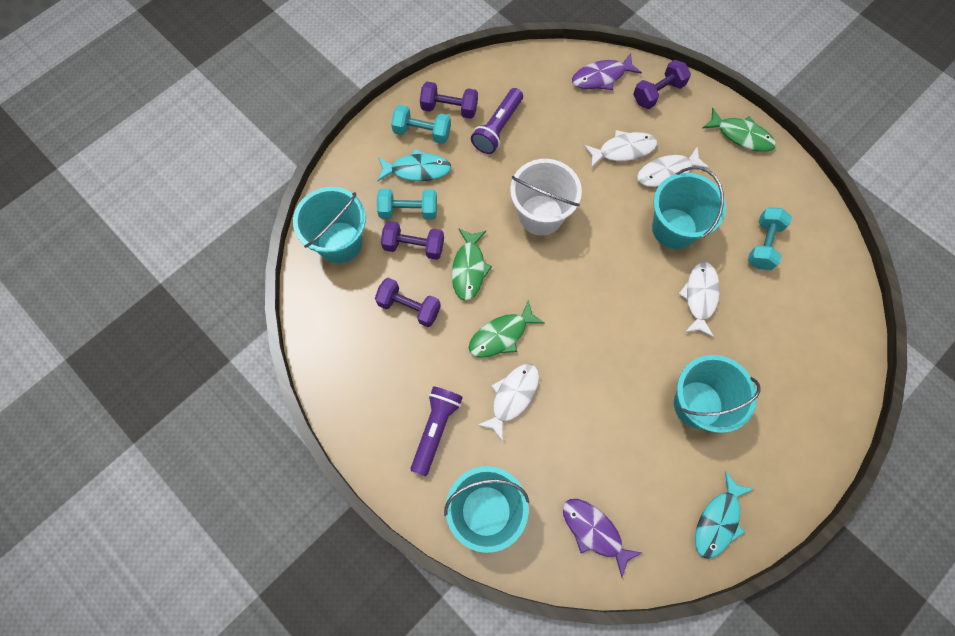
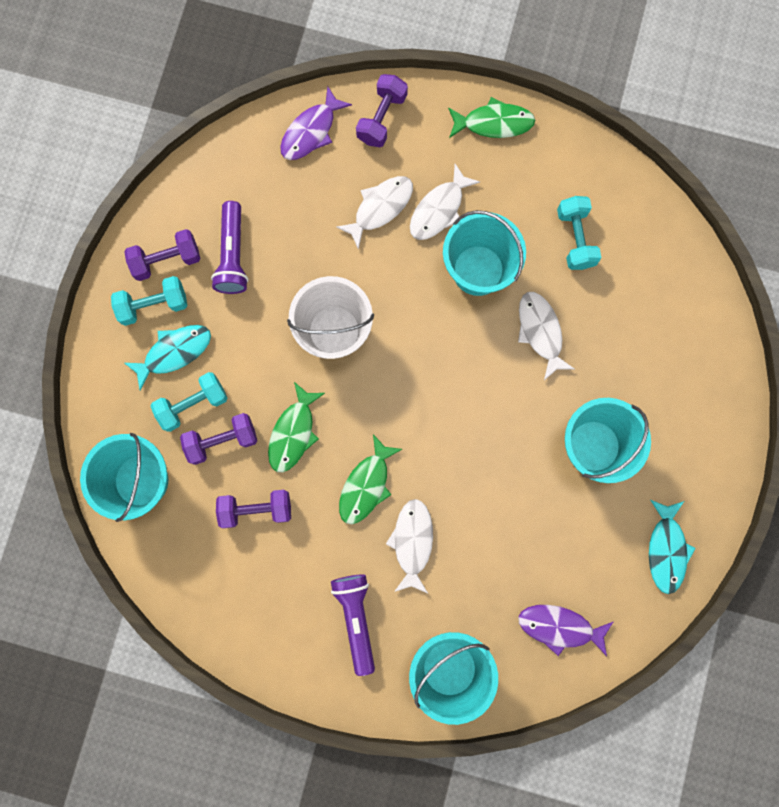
camera: 30 degrees left, 10 degrees up
(469, 269) = (293, 433): green fish -> green fish turned 45 degrees clockwise

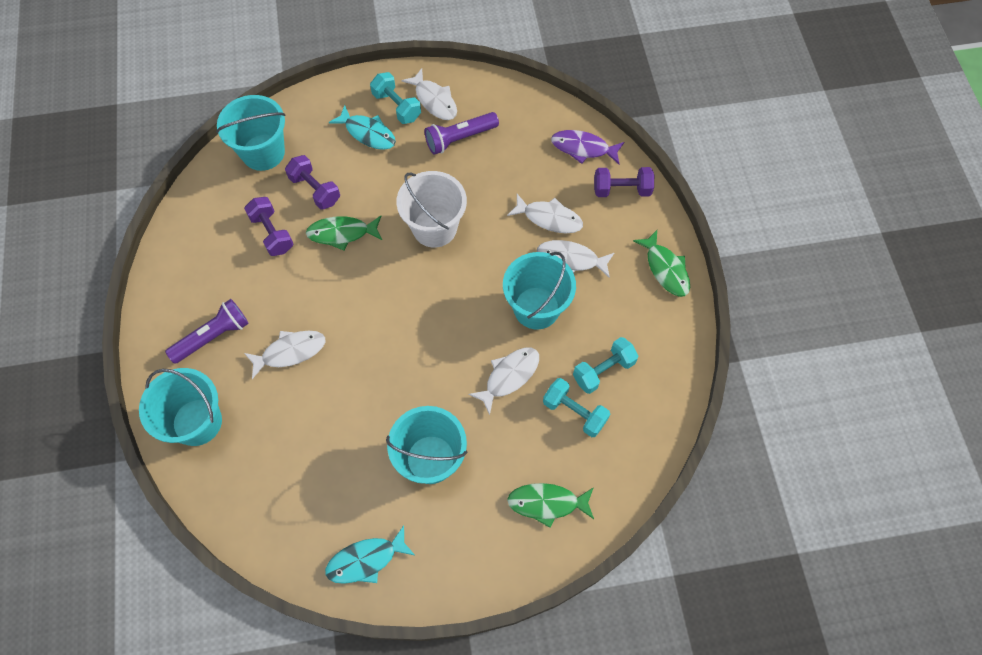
camera: 65 degrees right, 15 degrees down
(166, 260) = (434, 100): purple dumbbell -> white fish
(193, 404) = (334, 160): turquoise dumbbell -> turquoise dumbbell (574, 412)
(366, 485) = (322, 300): green fish -> green fish (547, 503)
(559, 627) = (263, 496): purple fish -> none

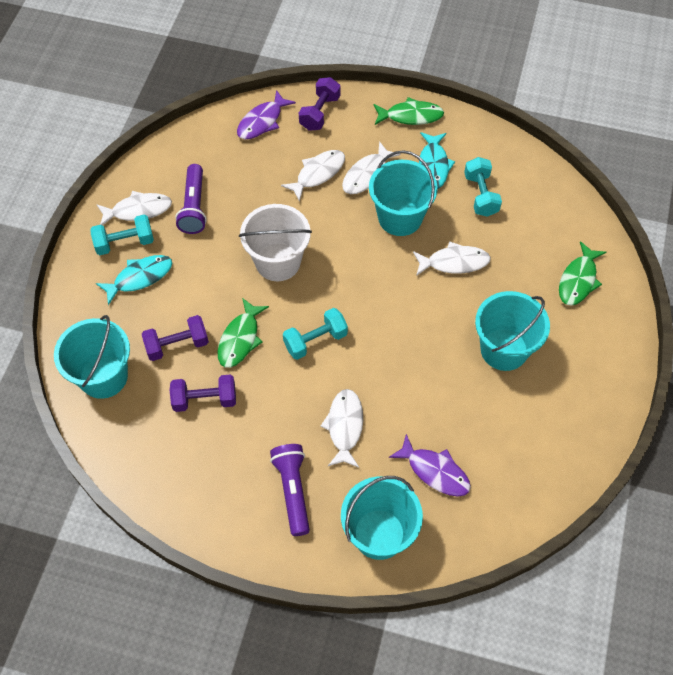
camera: 65 degrees left, 5 degrees down
(275, 445) = (435, 471): none -> purple fish
(366, 560) = (575, 433): turquoise fish -> turquoise fish (433, 166)
(509, 376) = (454, 262): white fish -> white fish turned 105 degrees clockwise
(574, 412) = (508, 229): turquoise dumbbell -> turquoise dumbbell (315, 340)

